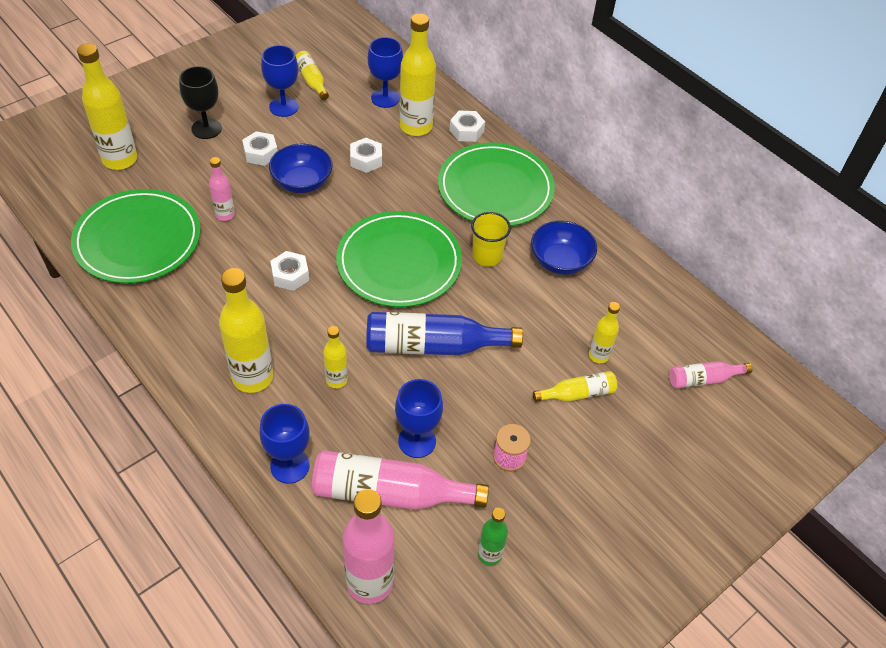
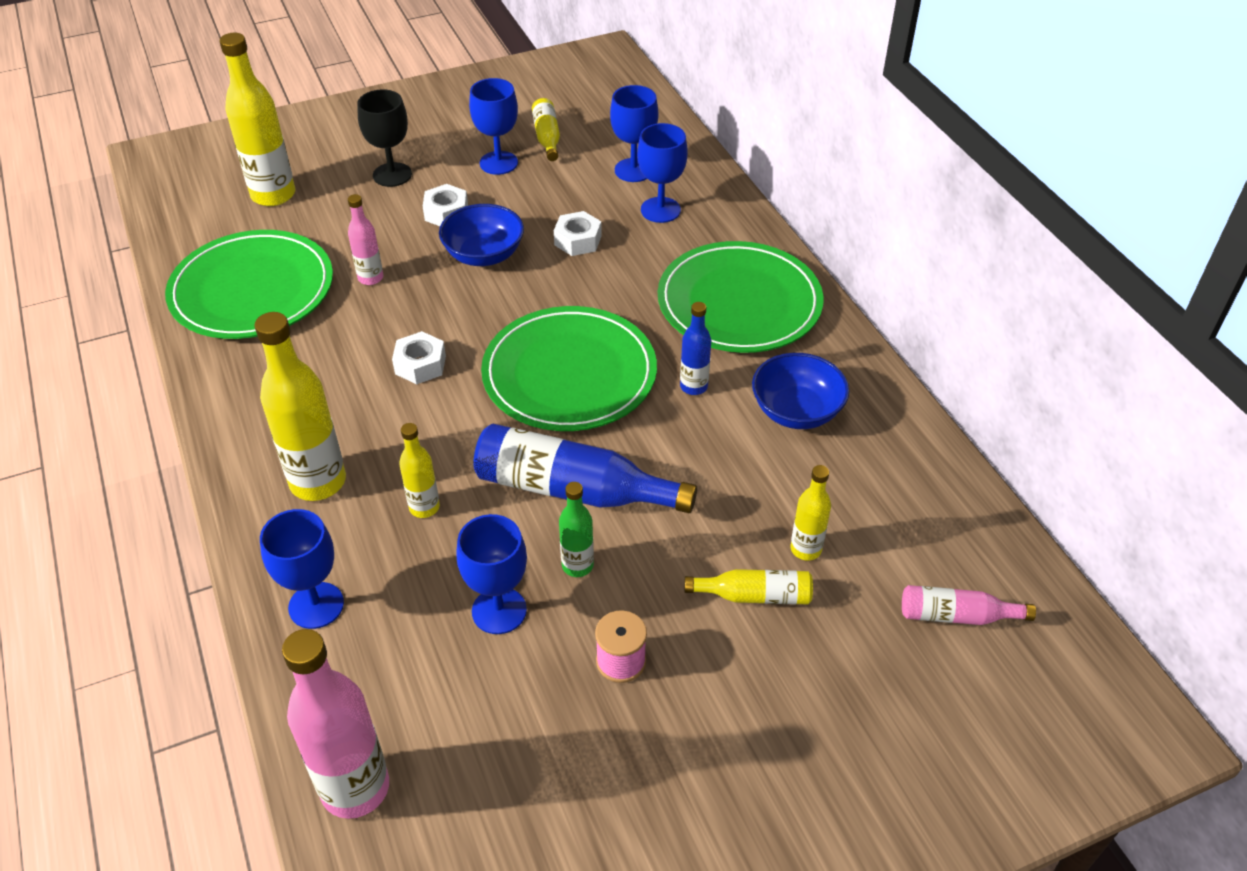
camera: 20 degrees right, 5 degrees down
(390, 493) = (433, 672): pink bottle -> none
(416, 126) = (660, 210): yellow bottle -> blue goblet
(466, 131) = (727, 225): white nut -> none
(487, 256) = (693, 386): yellow cup -> blue bottle
(489, 554) = (538, 792): green bottle -> green bottle (577, 565)

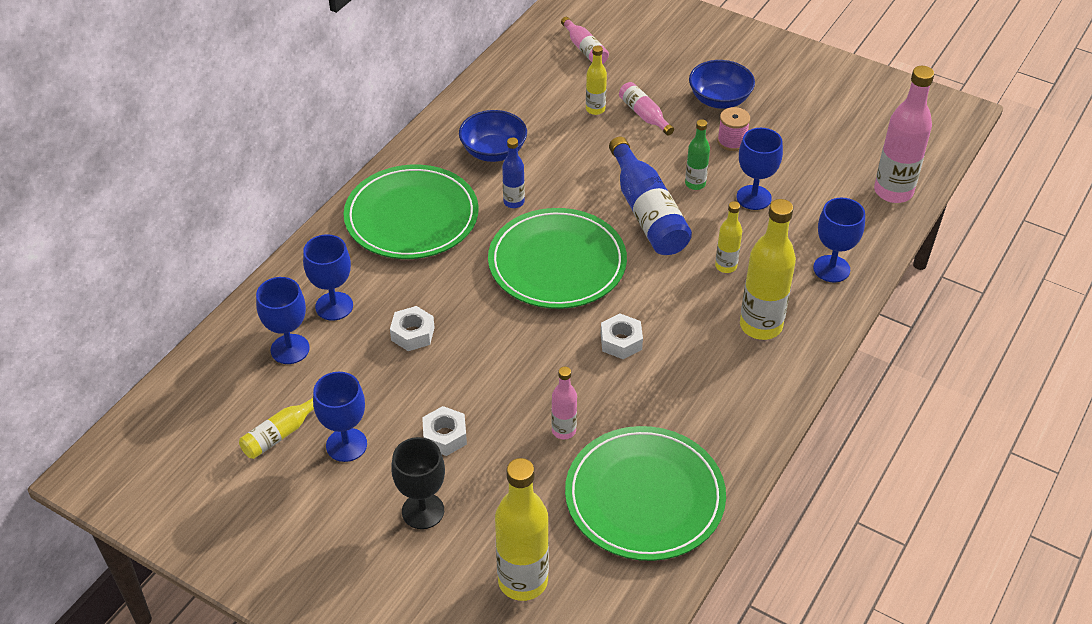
camera: 125 degrees left, 0 degrees up
(484, 255) = (477, 379): blue bowl -> blue bowl (719, 99)
(754, 595) = (644, 115): yellow bottle -> pink bottle

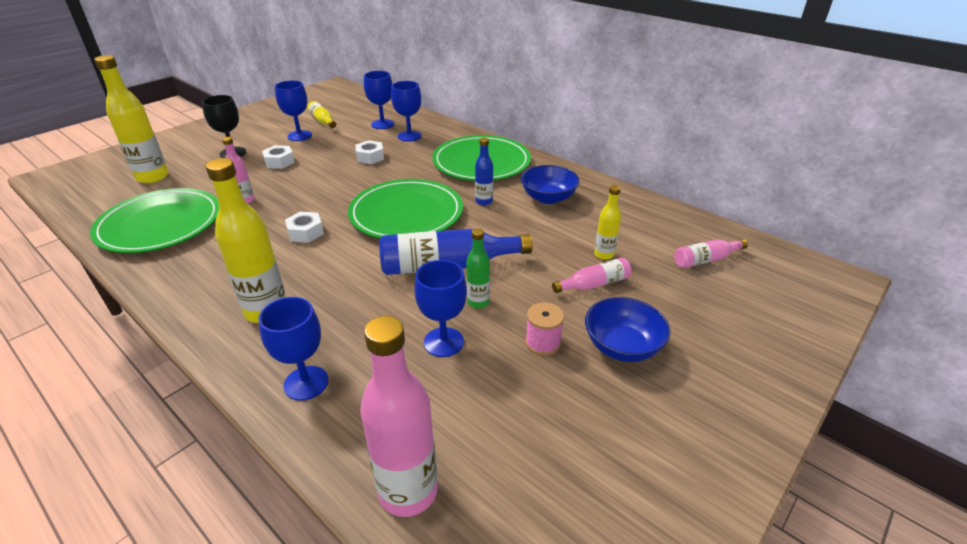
camera: 100 degrees right, 10 degrees down
(726, 266) = (354, 303): yellow bottle -> none

